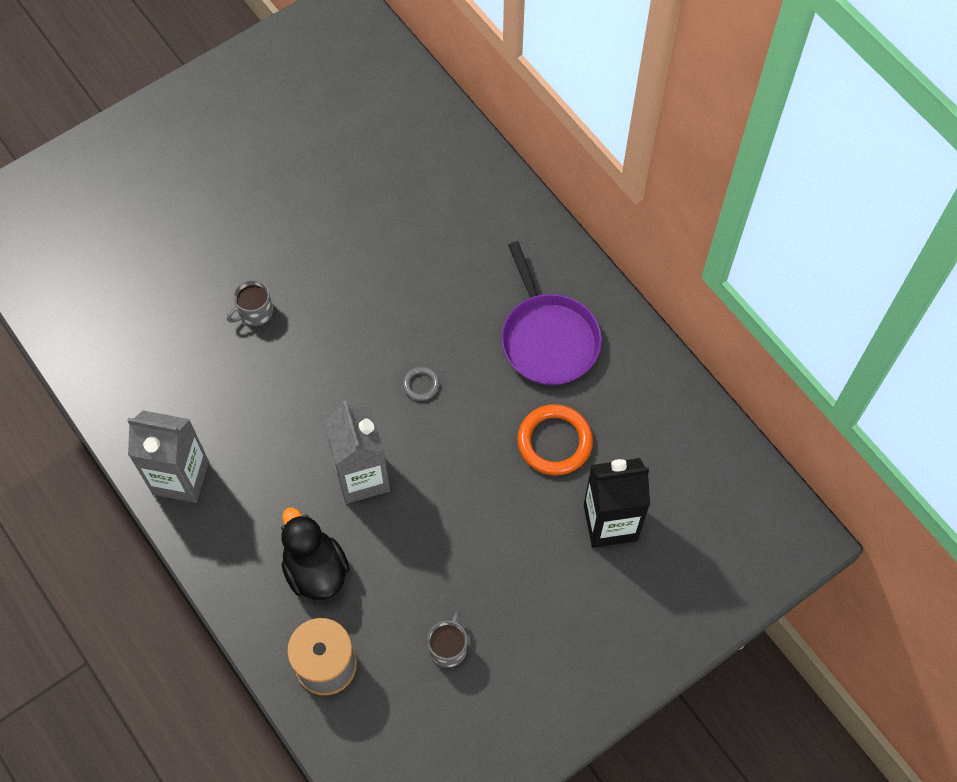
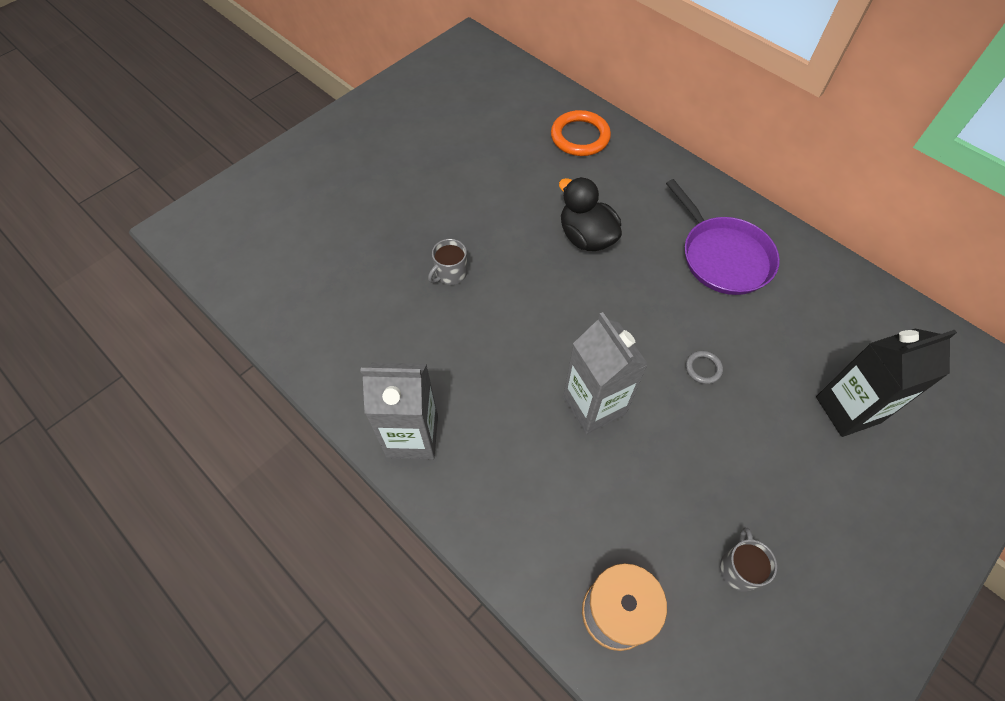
camera: 10 degrees left, 5 degrees down
(315, 569) = (574, 507): black duck -> black duck (586, 237)
(421, 384) = (623, 312): grey ring -> grey ring (703, 368)
(554, 442) = (764, 343): orange ring -> orange ring (580, 137)

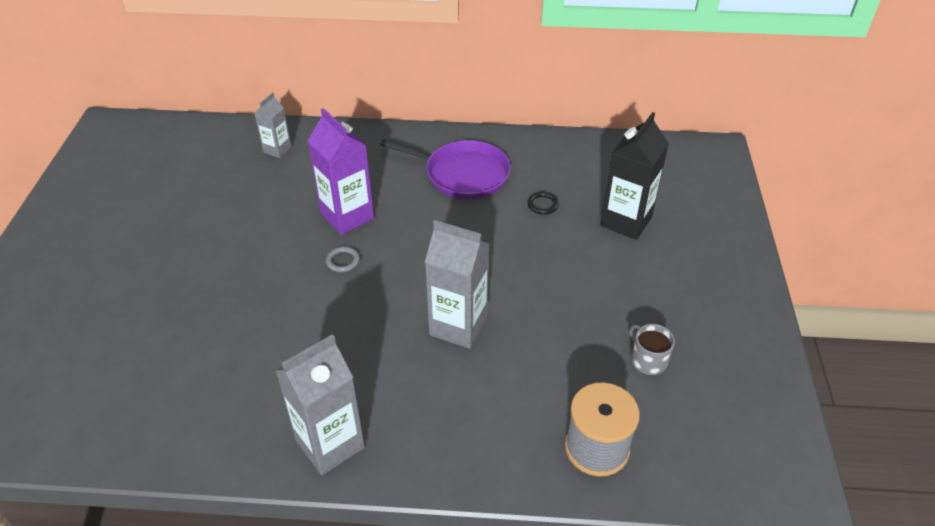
camera: 40 degrees left, 15 degrees down
(450, 273) = (252, 306): grey mug -> none
(580, 137) = (277, 149): orange ring -> grey carton
(586, 237) = (347, 216): black duck -> purple carton
(703, 368) = (513, 253): grey ring -> grey ring (343, 261)
(775, 336) = (543, 205): none -> black ring

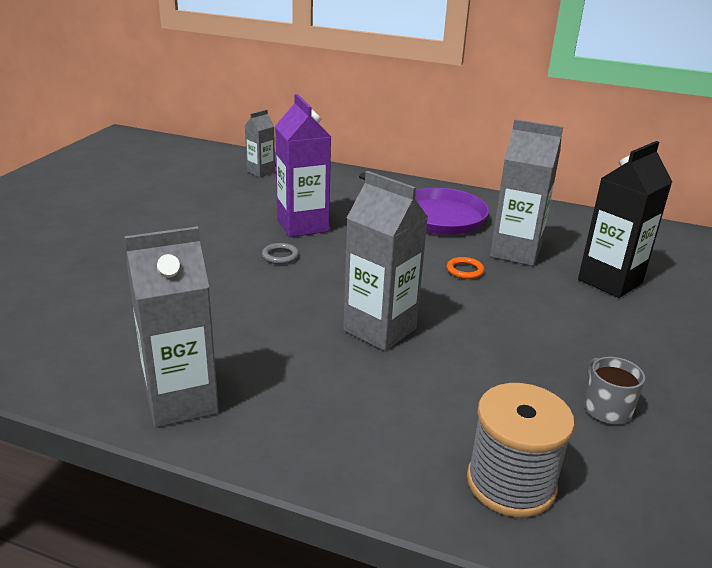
camera: 15 degrees right, 15 degrees down
(506, 238) = (465, 270): none -> orange ring
(543, 205) = (515, 252): black ring -> grey carton

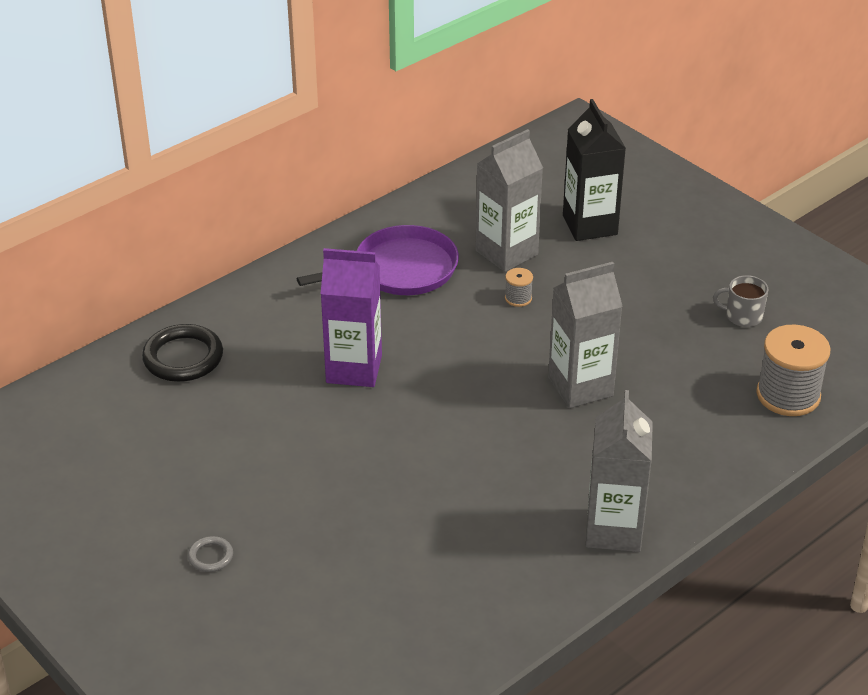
camera: 60 degrees left, 10 degrees up
(261, 172) = (183, 357): grey carton -> black ring
(280, 256) = (410, 405): grey ring -> grey ring (210, 556)
(465, 270) = (518, 298): orange ring -> grey spool

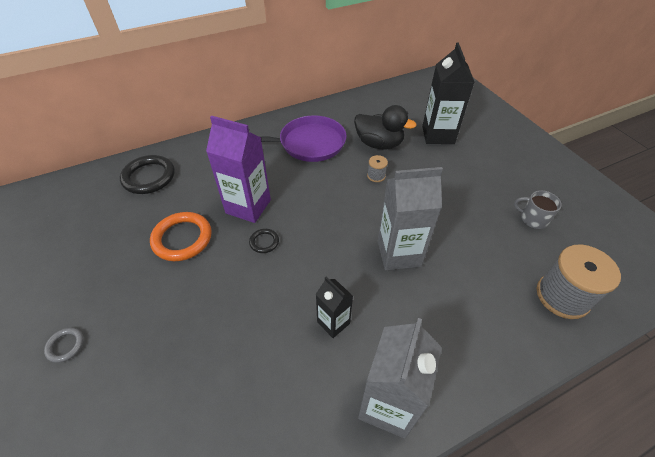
camera: 15 degrees right, 10 degrees up
(284, 423) = (182, 238): none -> orange ring
(398, 406) = (264, 242): none -> black ring
(506, 253) = (379, 144): grey carton -> black duck
(525, 472) = (333, 322): none -> black carton

